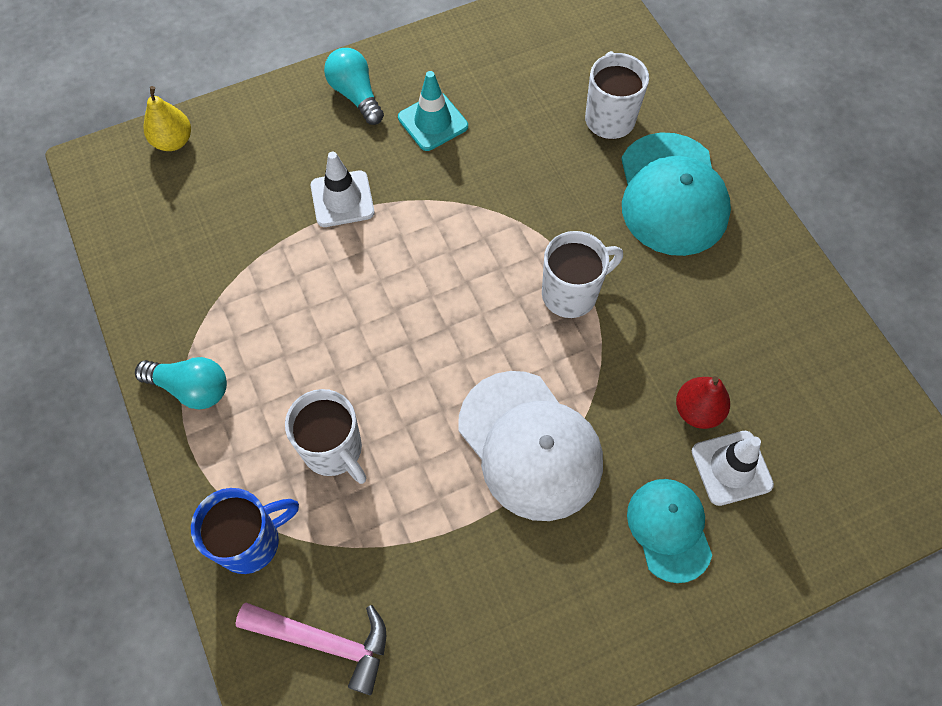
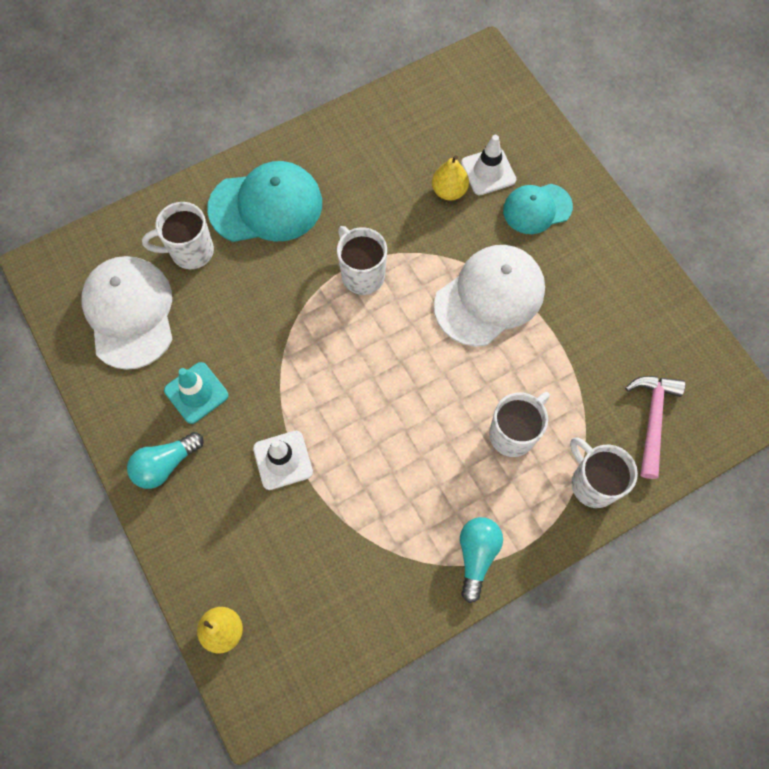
camera: 95 degrees left, 5 degrees up
(251, 541) = (592, 483): blue mug -> white mug
(534, 64) = (129, 313): none -> white cap
(697, 411) = (449, 191): red pear -> yellow pear

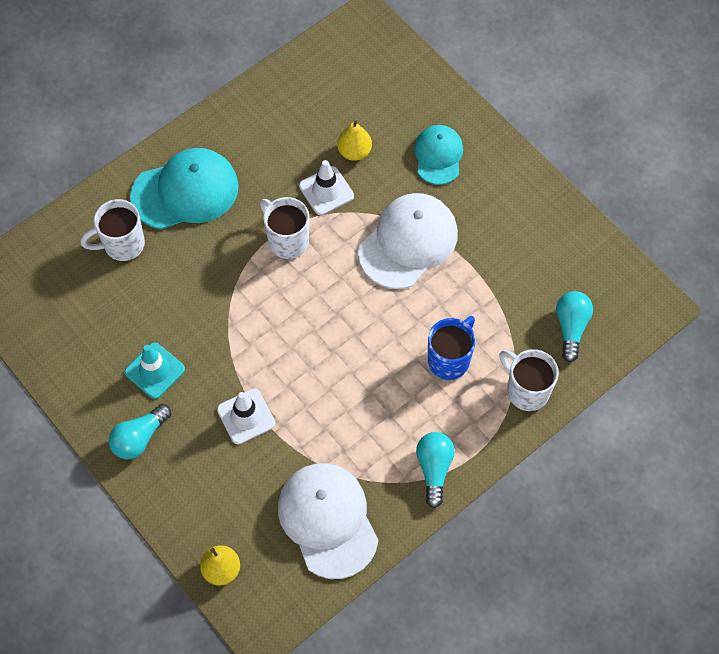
camera: 10 degrees left, 5 degrees down
(129, 313) = (77, 309): white cap -> white cap (328, 520)
(488, 171) = (387, 128): white traffic cone -> white traffic cone (326, 191)
(513, 433) = (449, 359): white mug -> blue mug
(537, 209) = (438, 156): turquoise cap -> turquoise cap turned 120 degrees clockwise
(652, 419) = (571, 327): pink hammer -> turquoise light bulb

